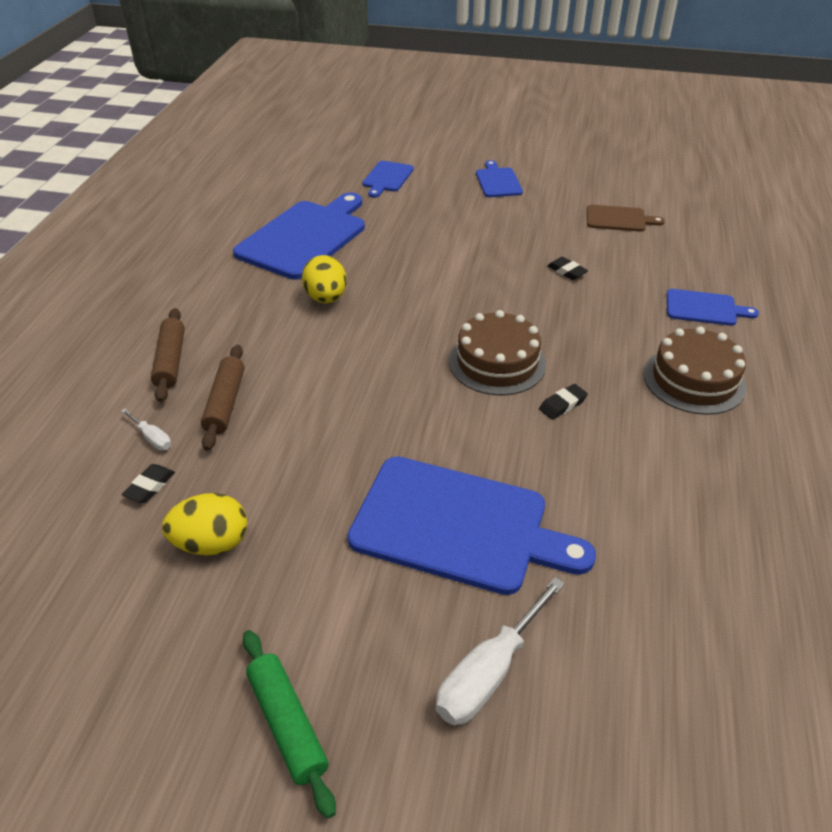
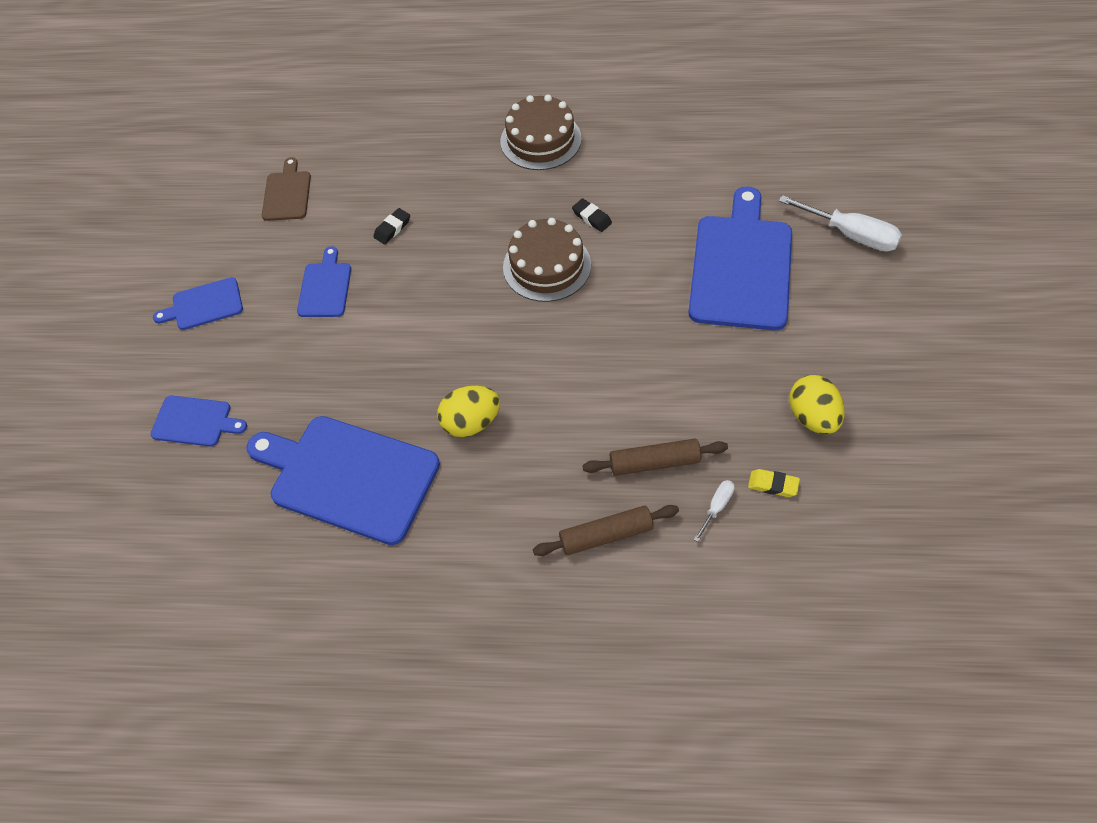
camera: 95 degrees left, 15 degrees up
(150, 486) = (773, 485): black eraser -> yellow eraser
(287, 724) = (929, 328): green rolling pin -> none
(704, 308) = (439, 132): blue cutting board -> blue cutting board (325, 287)

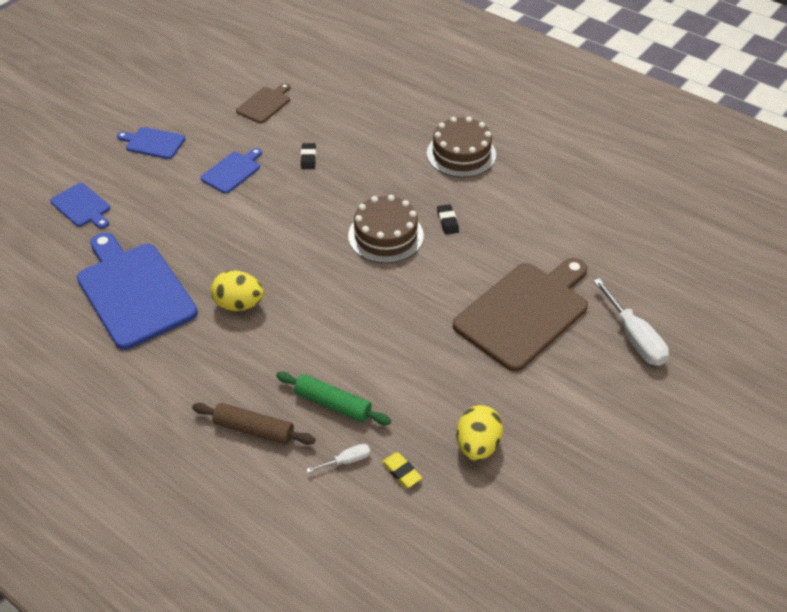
camera: 30 degrees right, 10 degrees down
(392, 228) = (308, 158): black eraser -> black eraser turned 75 degrees counterclockwise
(654, 462) = (333, 404): brown rolling pin -> green rolling pin
(741, 267) = (525, 312): blue cutting board -> brown cutting board

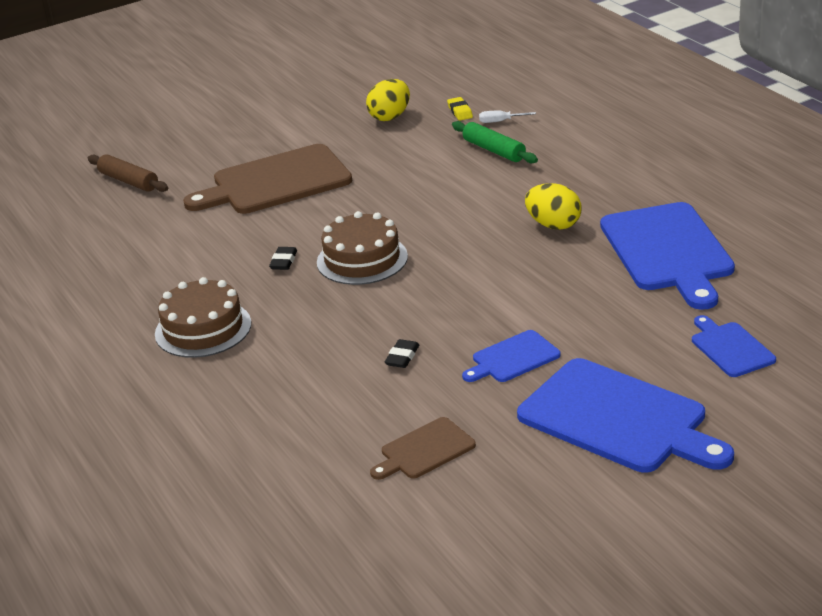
camera: 155 degrees left, 15 degrees down
(153, 143) = (618, 419): blue cutting board -> blue cutting board, size x2.00
(254, 429) = (570, 145): brown rolling pin -> brown rolling pin (128, 181)
(634, 338) = (199, 154): white screwdriver -> none

